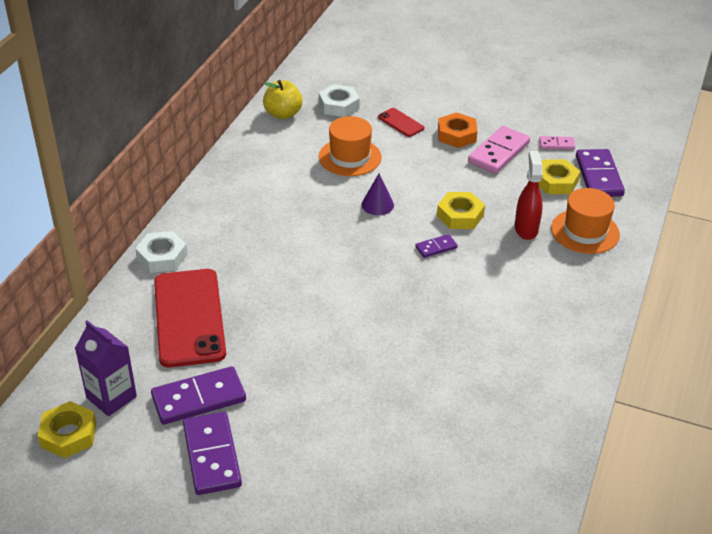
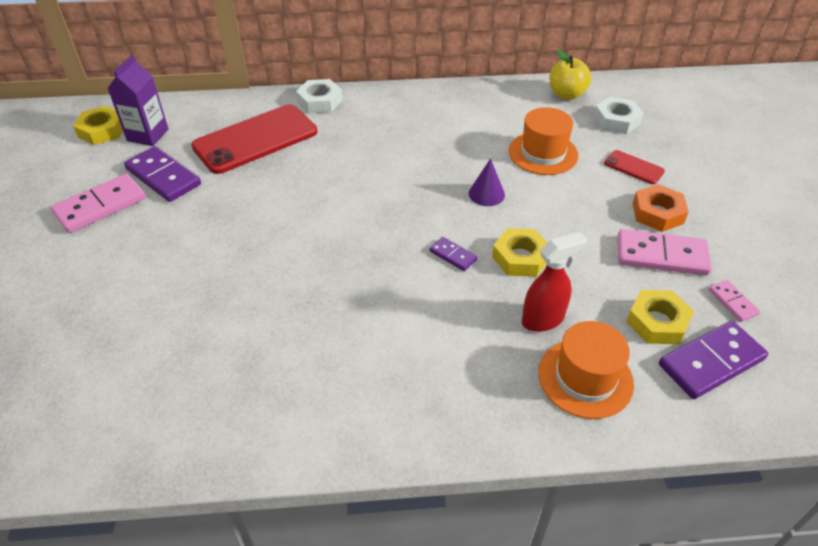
camera: 65 degrees right, 5 degrees up
(211, 456) = (100, 206): purple domino -> pink domino
(400, 123) = (633, 167): red phone -> red phone turned 75 degrees counterclockwise

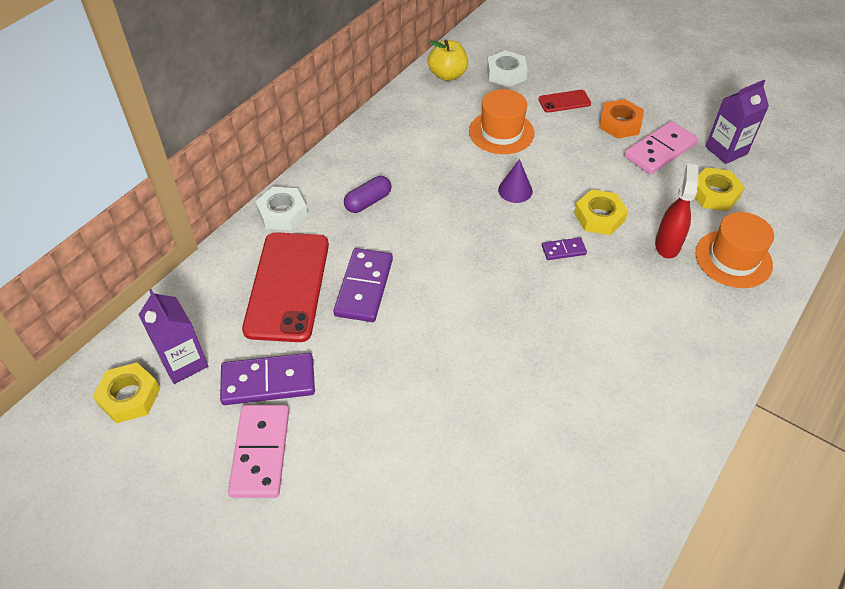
camera: 50 degrees left, 5 degrees up
(377, 130) = (368, 202): none -> purple capsule
(711, 362) = (765, 195): purple domino -> purple domino (364, 287)
(732, 302) = (726, 150): pink domino -> purple carton

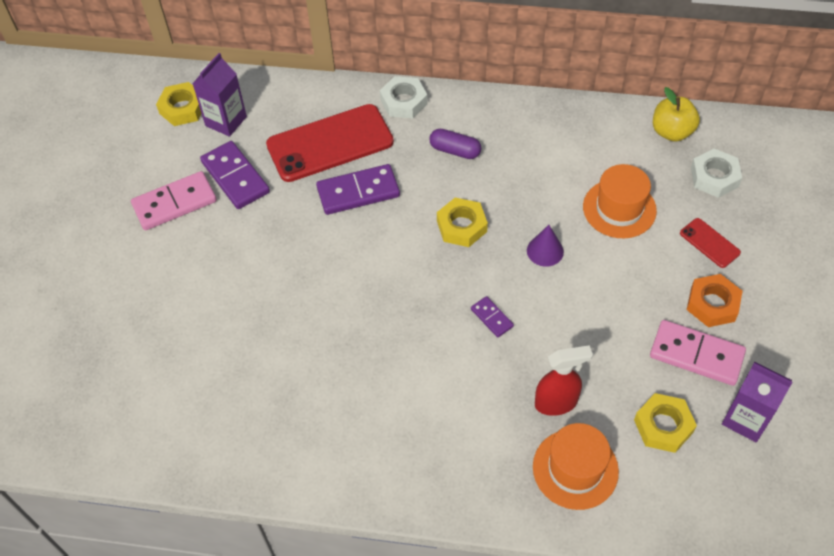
camera: 65 degrees right, 5 degrees up
(599, 217) = (556, 332): yellow nut -> yellow nut (461, 226)

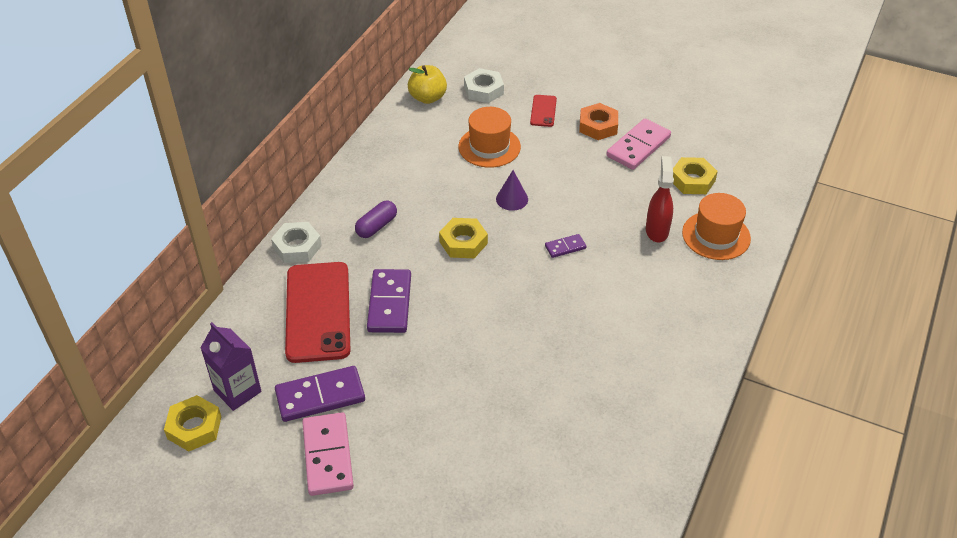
camera: 75 degrees left, 10 degrees down
(709, 243) = (543, 111): red phone -> red phone turned 60 degrees counterclockwise
(746, 419) = (697, 139): purple carton -> none

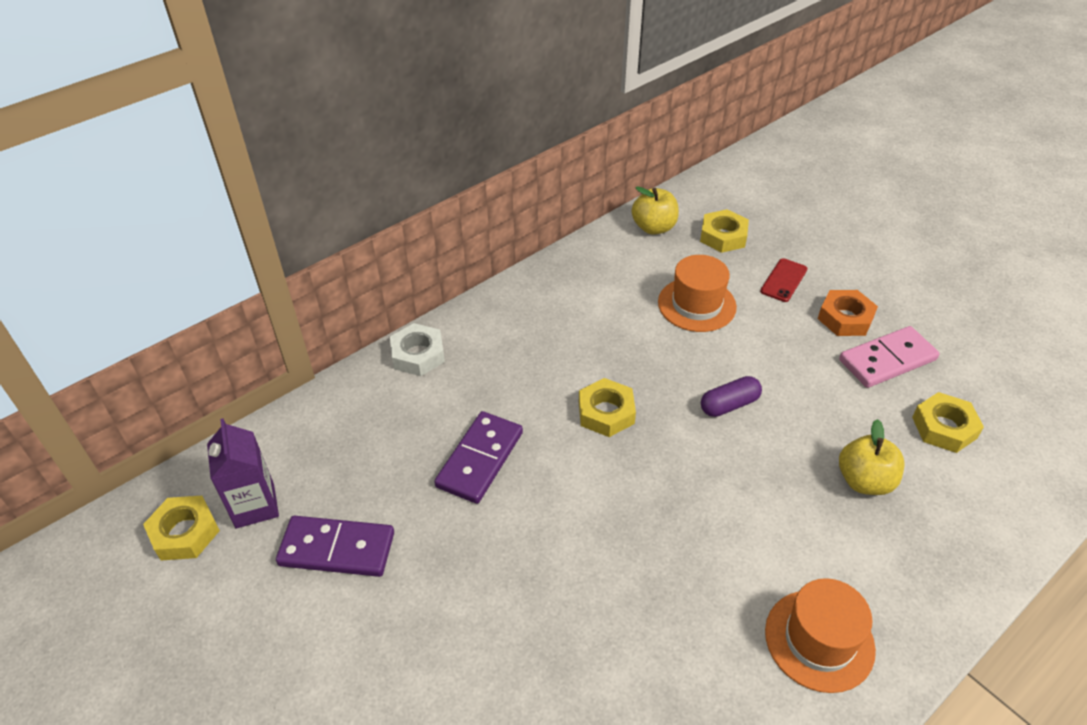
camera: 25 degrees right, 0 degrees up
(318, 312) = (396, 440): red phone -> none
(327, 456) = (299, 633): pink domino -> none
(376, 226) = (517, 359): purple capsule -> purple capsule (729, 405)
(483, 90) = (723, 236): white nut -> yellow nut
(512, 199) = (692, 377): purple cone -> none
(565, 247) = (730, 462): purple domino -> none
(657, 230) = (864, 481): red spray bottle -> yellow apple
(716, 235) = (947, 516): orange hat -> orange hat (819, 640)

